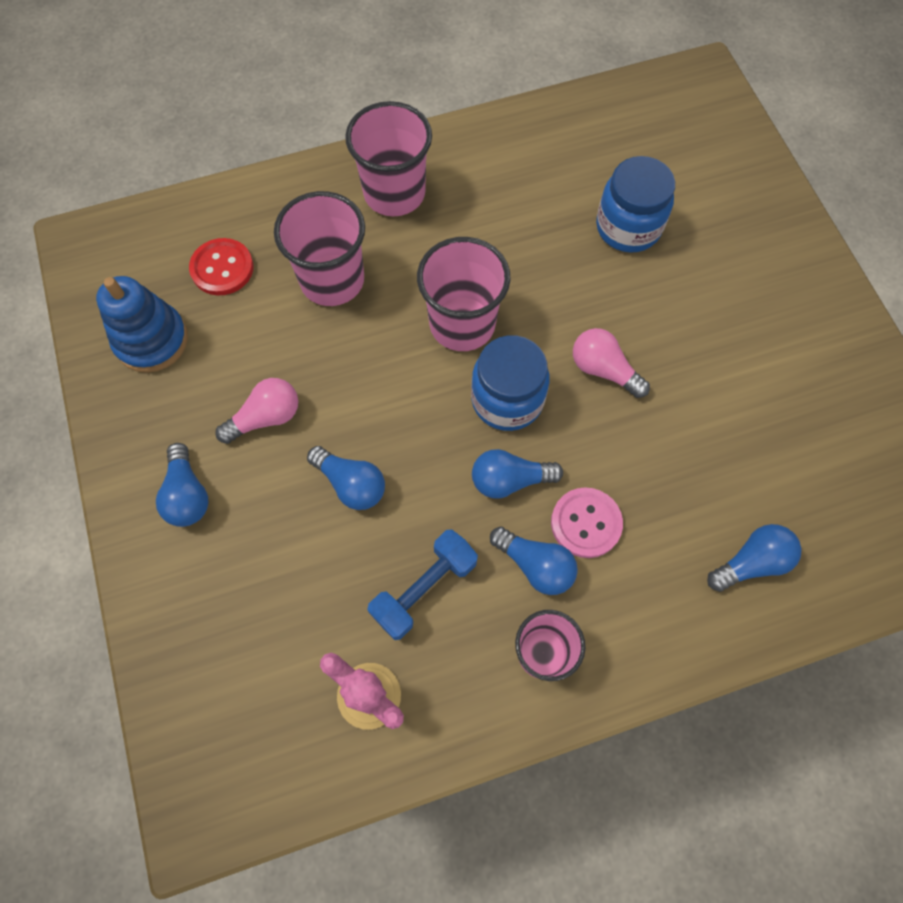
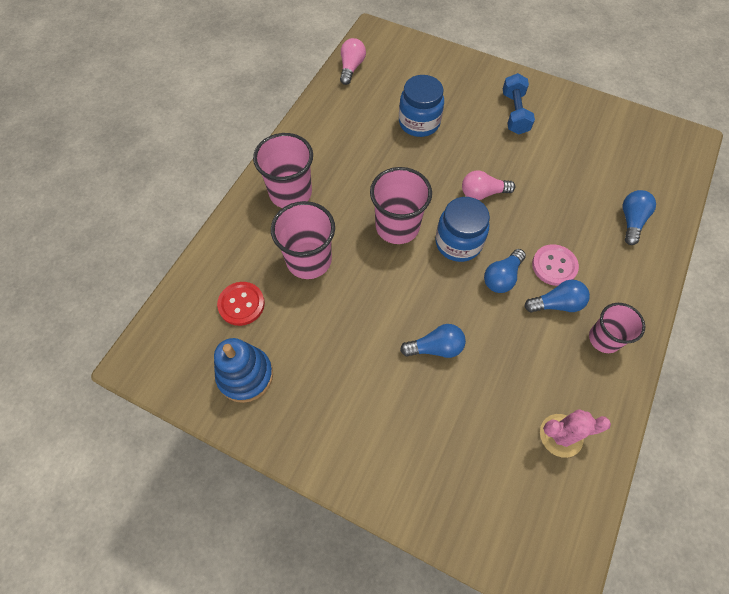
camera: 45 degrees left, 5 degrees down
(187, 494) = (361, 433): blue light bulb -> none
(265, 417) = (355, 356): pink light bulb -> pink light bulb (351, 68)
(424, 588) = (525, 362): blue dumbbell -> blue dumbbell (514, 113)

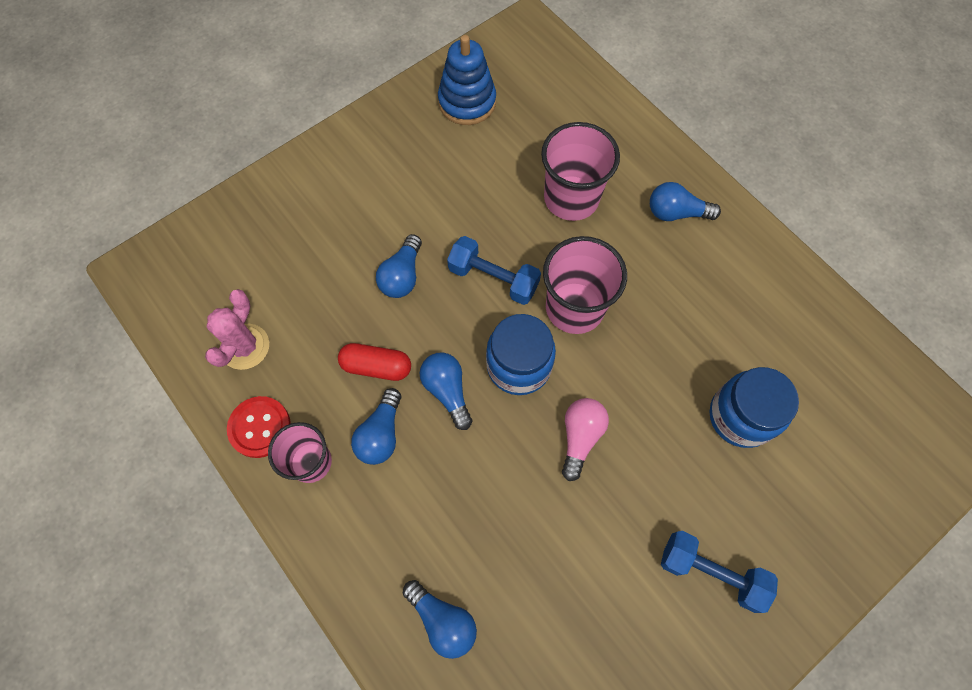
camera: 115 degrees right, 5 degrees up
(241, 304) = (546, 121): red button -> red button (260, 427)
(290, 193) = (676, 213): pink cup -> blue light bulb
(351, 68) = (887, 372): pink light bulb -> none
(403, 284) = (493, 278): none -> blue dumbbell
(514, 330) = (376, 366): none -> red capsule
(554, 266) = (430, 464): pink button -> none

